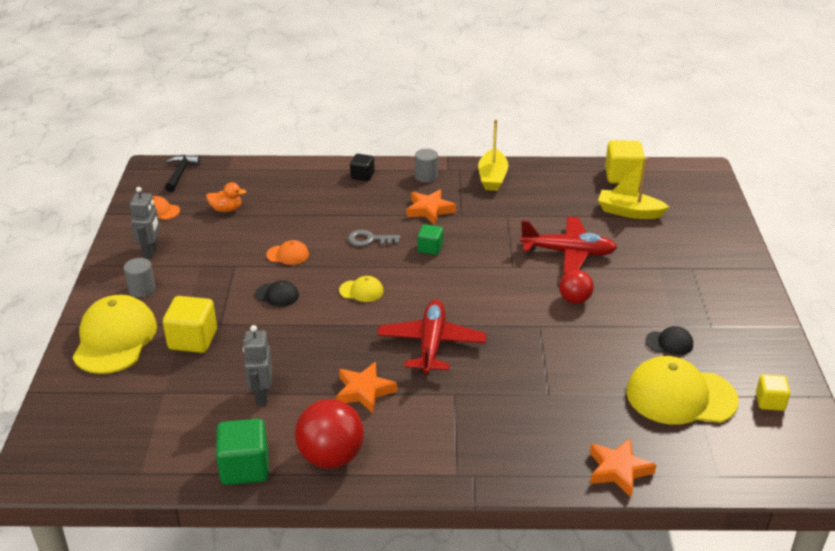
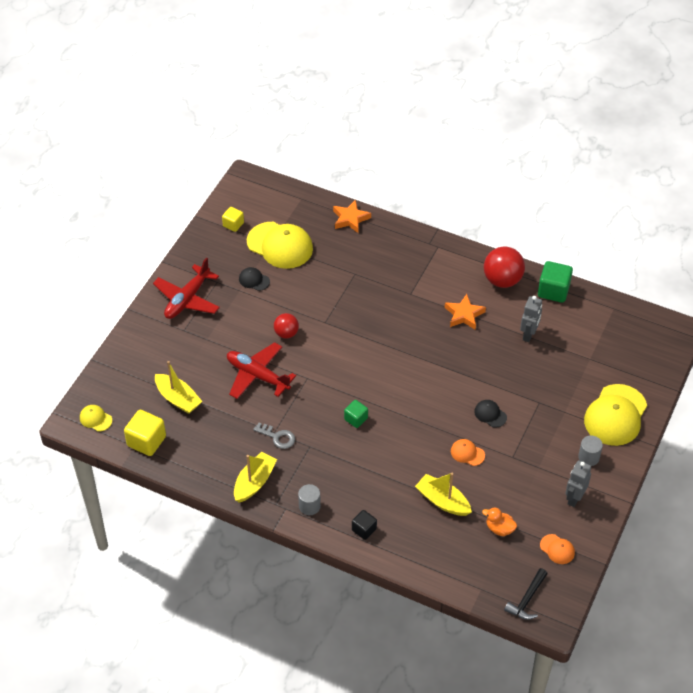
camera: 155 degrees left, 15 degrees up
(193, 340) = (561, 395): yellow cube -> none
(295, 213) = (442, 501): none -> yellow boat
(361, 291) = (428, 396): yellow cap -> yellow cap (95, 419)
(369, 239) = (397, 446): grey key -> grey key (277, 437)
(430, 210) = (331, 462): orange star -> none
(431, 344) = (404, 333): red plane -> red plane (187, 299)

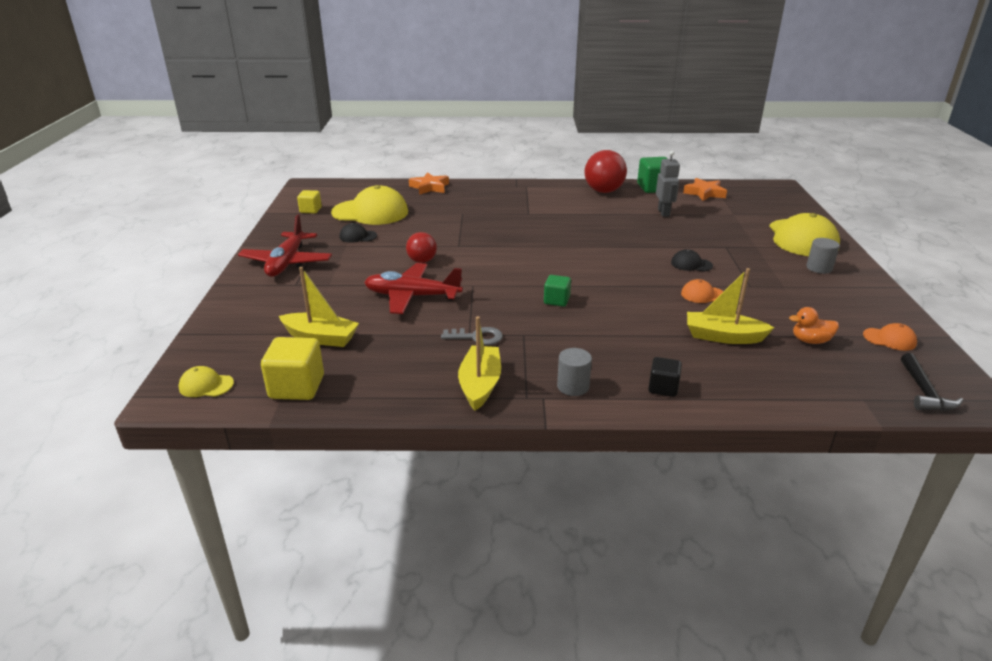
camera: 25 degrees left, 20 degrees down
(464, 315) = (592, 214): orange star -> orange star (704, 193)
(574, 498) = (848, 297): grey robot -> none

